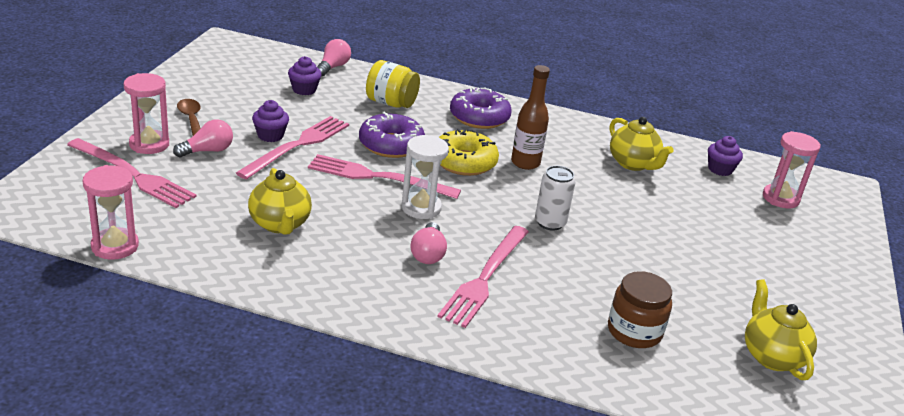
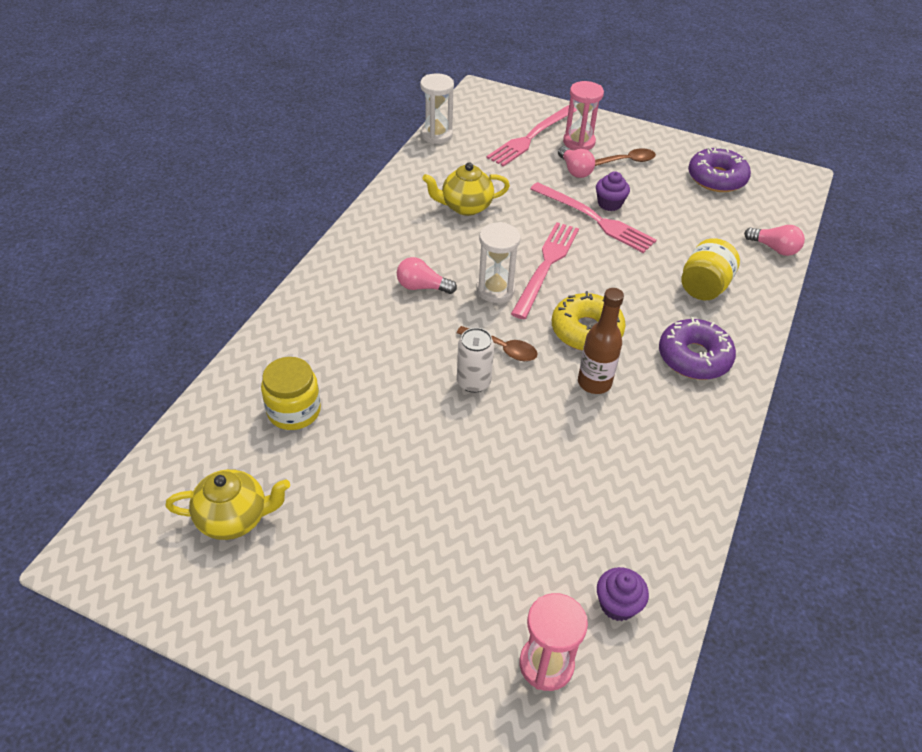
camera: 100 degrees right, 15 degrees up
(115, 246) = (436, 135): pink hourglass -> white hourglass
(304, 90) = (710, 226): purple cupcake -> none
(391, 145) = (611, 279): purple donut -> purple donut (716, 178)
(485, 277) = (385, 319): pink fork -> none
(502, 206) = (502, 348): none -> brown spoon
(633, 164) = (613, 494): yellow teapot -> none
(634, 331) = (294, 411): brown jar -> yellow jar

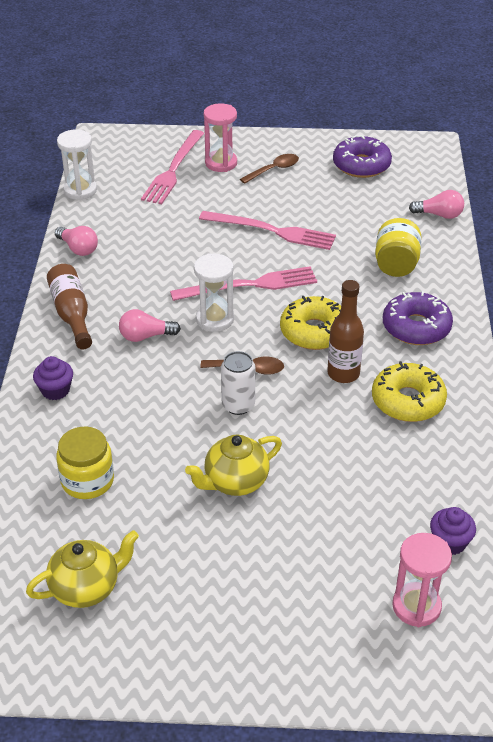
camera: 20 degrees left, 5 degrees down
(367, 246) = (72, 314): none -> brown bottle
(465, 207) = (146, 251): yellow teapot -> yellow teapot (235, 482)
(546, 266) = (249, 285): pink fork -> pink fork turned 75 degrees clockwise
(574, 170) = (230, 190): pink light bulb -> pink light bulb (78, 249)
(609, 204) = (278, 213): purple cupcake -> purple cupcake (55, 390)
(647, 432) = (408, 401): none -> yellow donut

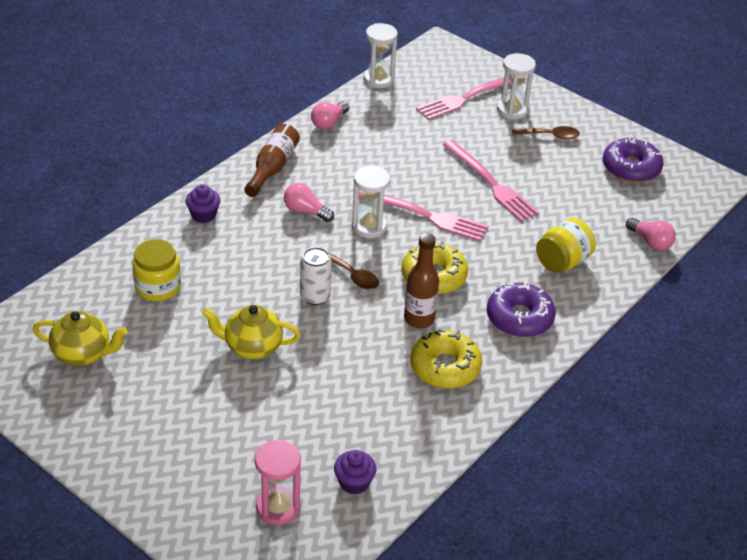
camera: 35 degrees right, 0 degrees up
(78, 249) = (329, 123): pink light bulb -> pink light bulb turned 45 degrees clockwise
(221, 163) = (512, 110): pink hourglass -> white hourglass

